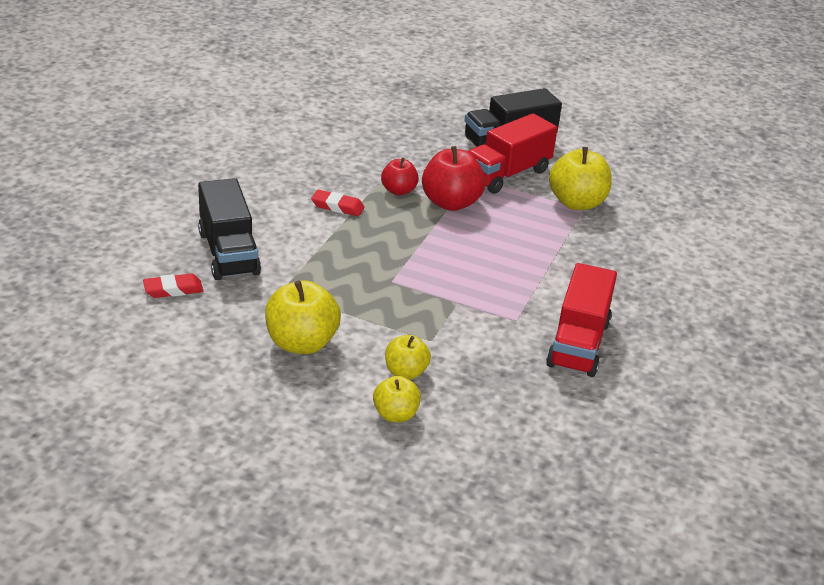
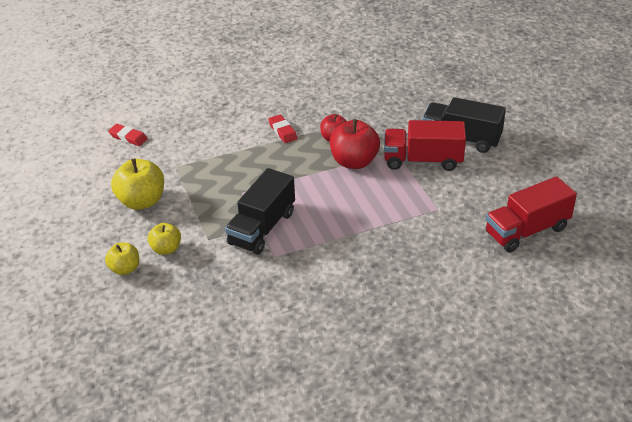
camera: 50 degrees right, 5 degrees up
(228, 253) = (184, 130): black truck -> black truck (262, 228)
(576, 203) = (440, 203): yellow apple -> none
(578, 344) = (287, 293): red truck -> red truck (527, 231)

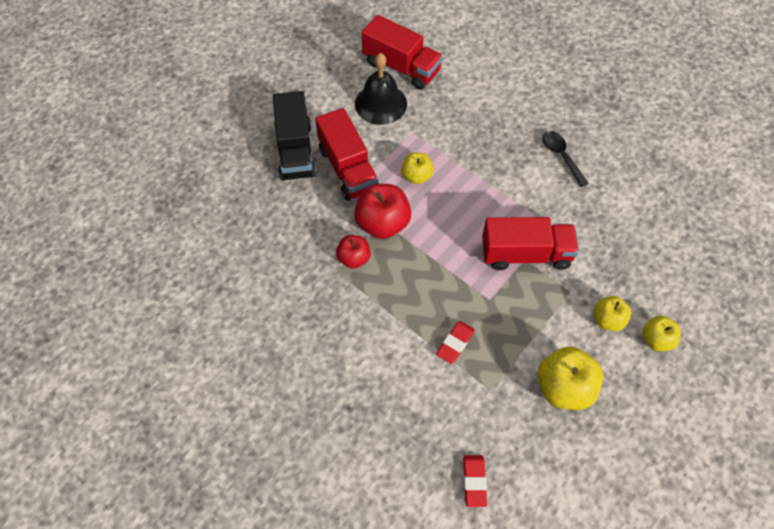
camera: 120 degrees left, 20 degrees up
(262, 228) = (525, 254): black truck -> red truck
(282, 131) = (368, 314): red eraser -> red eraser (455, 343)
(342, 297) = (561, 156): none -> black spoon
(387, 195) = (417, 176): none -> yellow apple
(485, 202) = (380, 104): none -> black bell

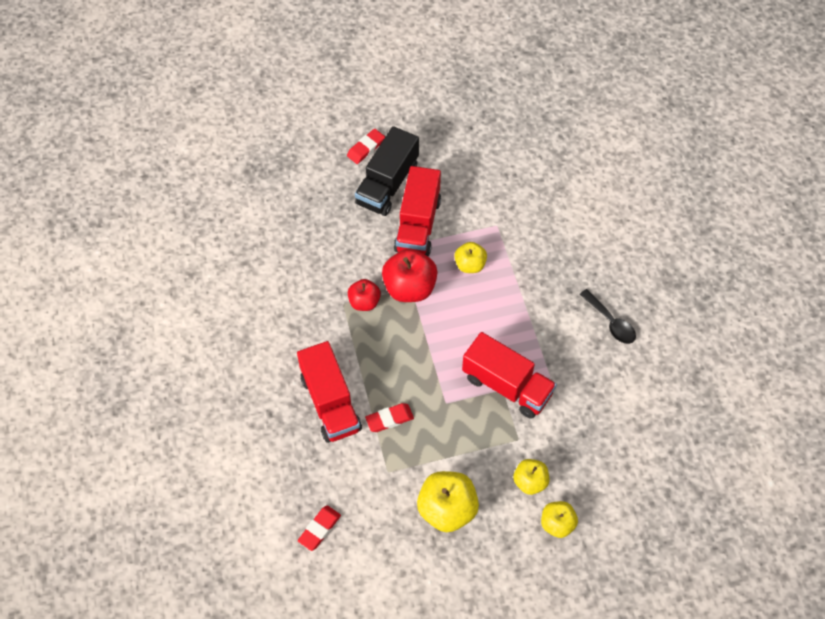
camera: 35 degrees right, 0 degrees up
(253, 131) = (366, 148): none -> red eraser
(380, 104) = (490, 184): black bell -> none
(401, 67) = (535, 161): red truck -> red truck (330, 403)
(561, 156) = (611, 322): black spoon -> black spoon turned 135 degrees clockwise

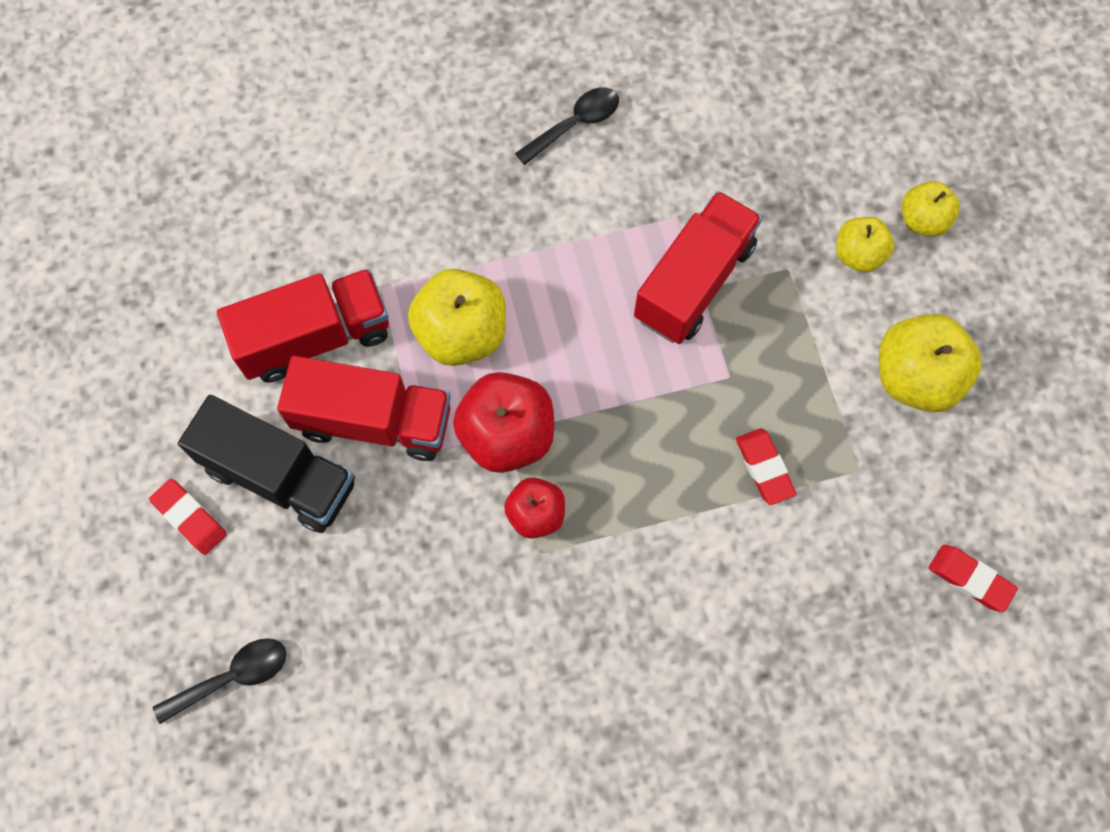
camera: 90 degrees left, 10 degrees up
(285, 171) = (233, 677): none -> black spoon
(330, 403) = (739, 569): red truck -> red truck (315, 337)
(470, 265) = (461, 333): yellow apple -> yellow apple, size x1.67

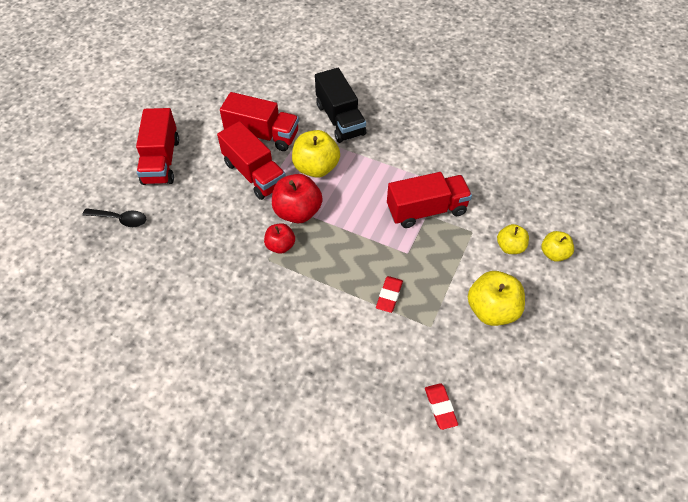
camera: 40 degrees right, 15 degrees down
(189, 518) = (161, 161): red eraser -> red truck
(280, 476) = (204, 169): black truck -> black truck (340, 119)
(575, 124) = (431, 128): black spoon -> none

